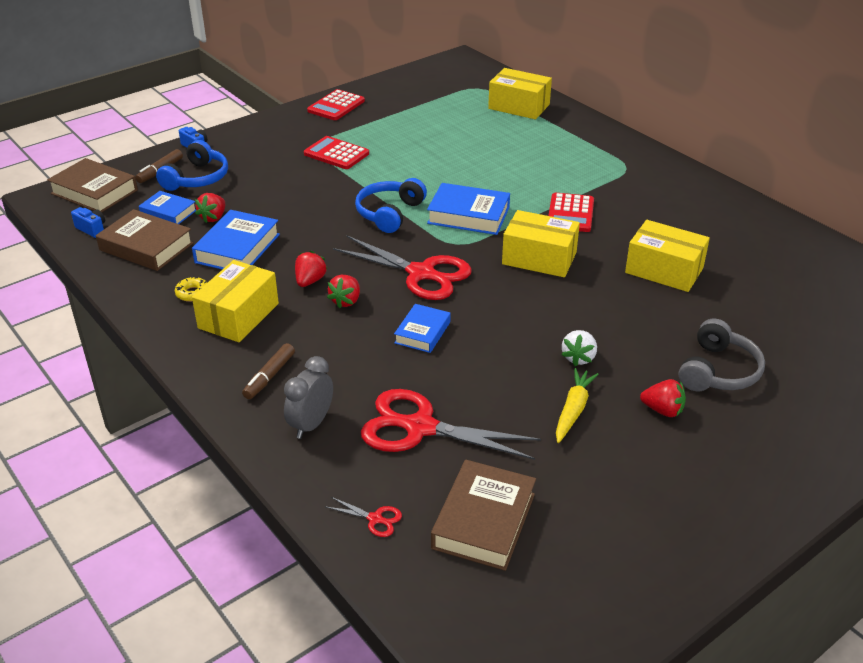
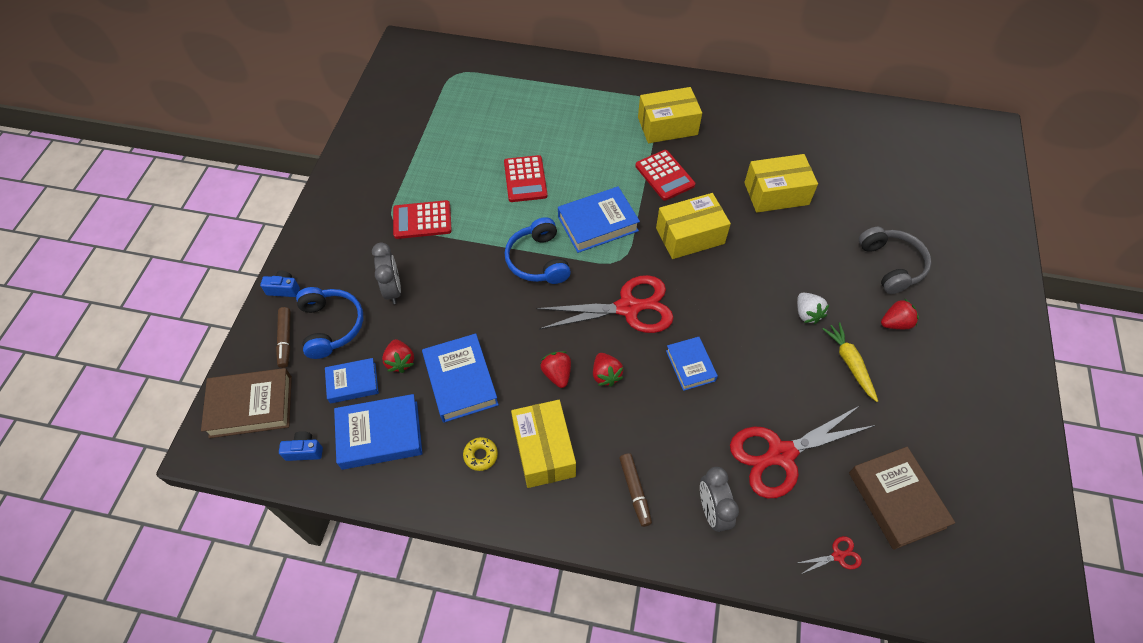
camera: 40 degrees left, 20 degrees up
(146, 247) = (380, 435): brown book -> blue book
(263, 179) = (393, 290): none -> grey clock
(336, 106) = (358, 163): red calculator -> red calculator (525, 179)
(519, 106) = (511, 78): yellow box -> yellow box (667, 126)

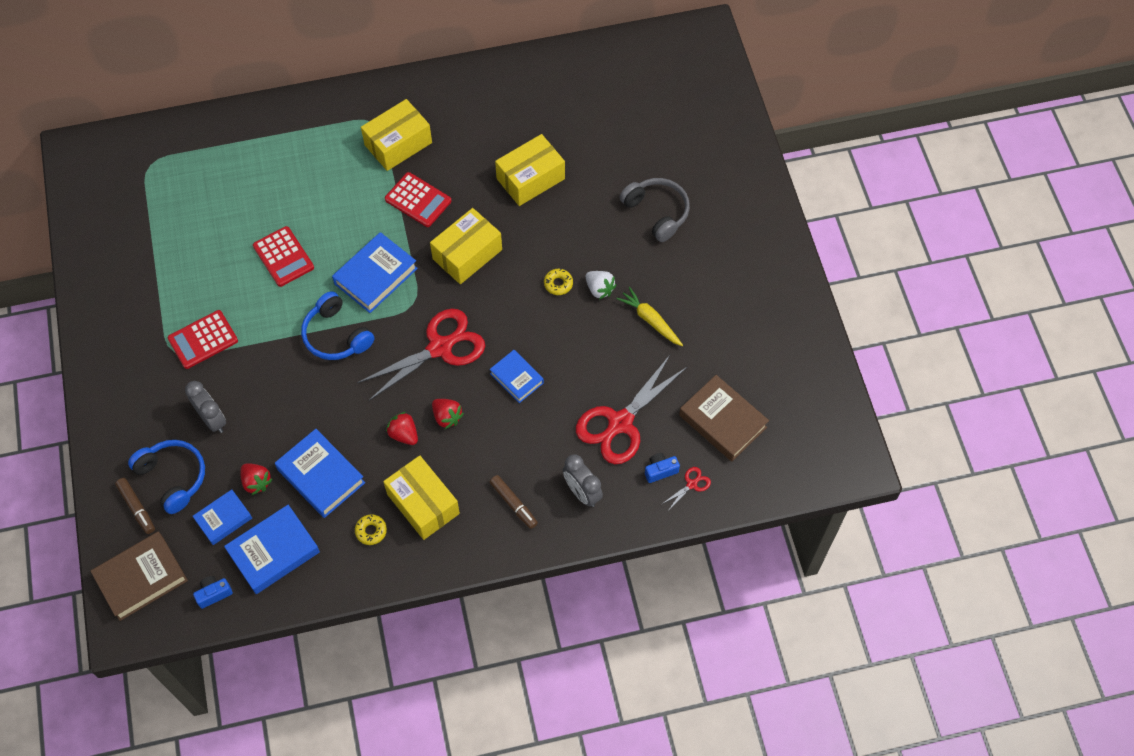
camera: 25 degrees left, 5 degrees up
(284, 289) = (105, 462): blue camera -> blue camera (660, 470)
(767, 294) = (558, 284): none -> yellow donut
(895, 323) = (677, 267): red strawberry -> none

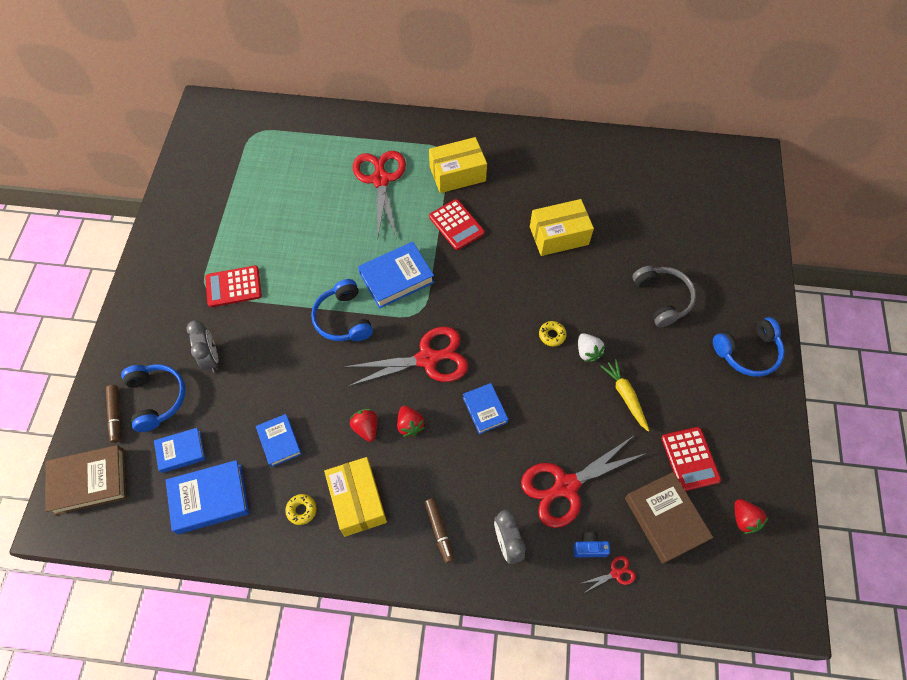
camera: 20 degrees right, 0 degrees up
(214, 594) = (142, 519): blue camera -> none
(256, 482) = (223, 427): red strawberry -> red strawberry (744, 519)
(283, 257) = (327, 238): red calculator -> red calculator (690, 459)
(315, 175) = (380, 179): none -> red scissors
(321, 476) = (279, 441): blue book -> blue book, size x0.63
(467, 254) = (481, 284): yellow box -> none
(756, 240) = (747, 352): none -> blue headphones

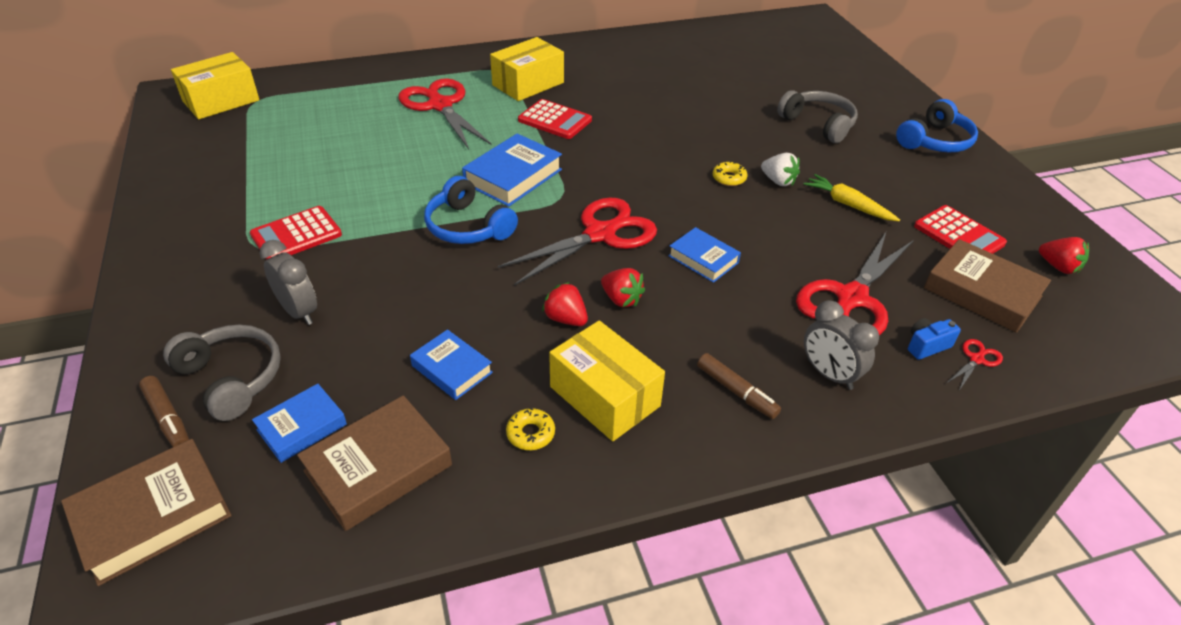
camera: 25 degrees left, 20 degrees down
(157, 398) = (232, 378): blue headphones -> grey headphones
(210, 498) = (378, 468): blue book -> brown book
(559, 235) = (674, 104): yellow box -> yellow box (221, 101)

